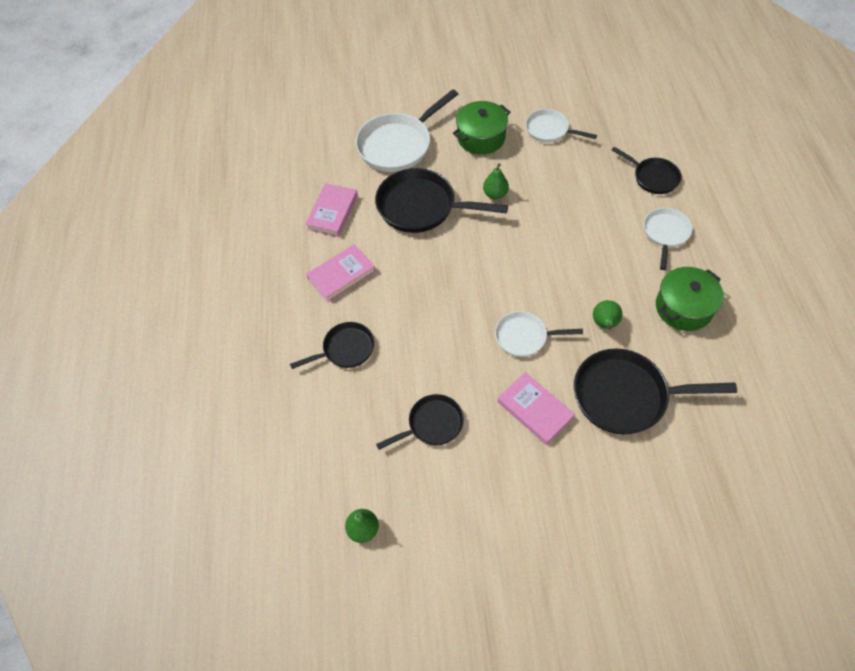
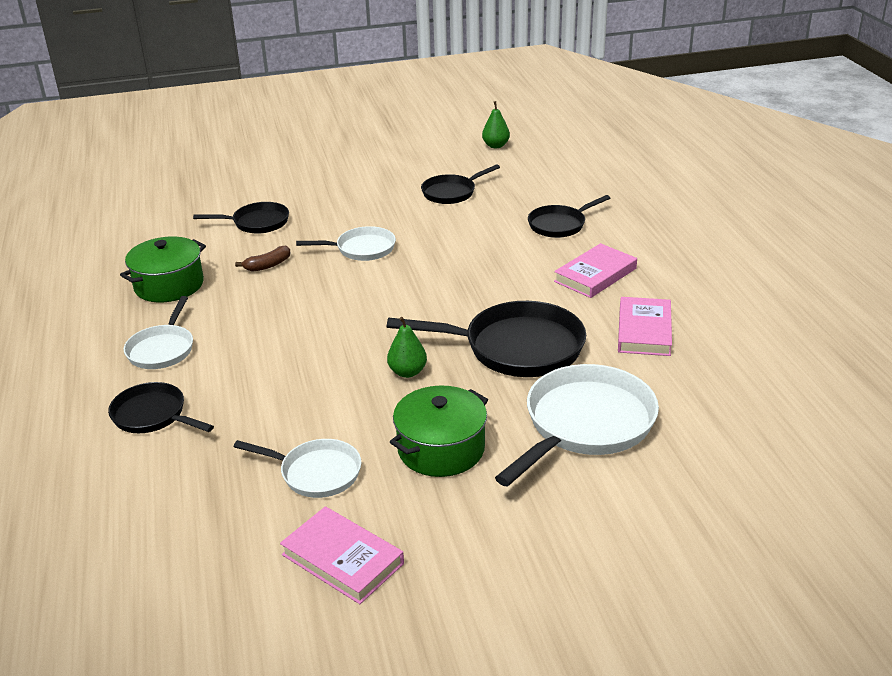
camera: 170 degrees right, 25 degrees down
(535, 410) = (351, 208): pink book -> pink book (342, 559)
(604, 324) = (268, 265): green pear -> brown banana
(626, 396) = (257, 223): black pan -> black pan, size x0.58

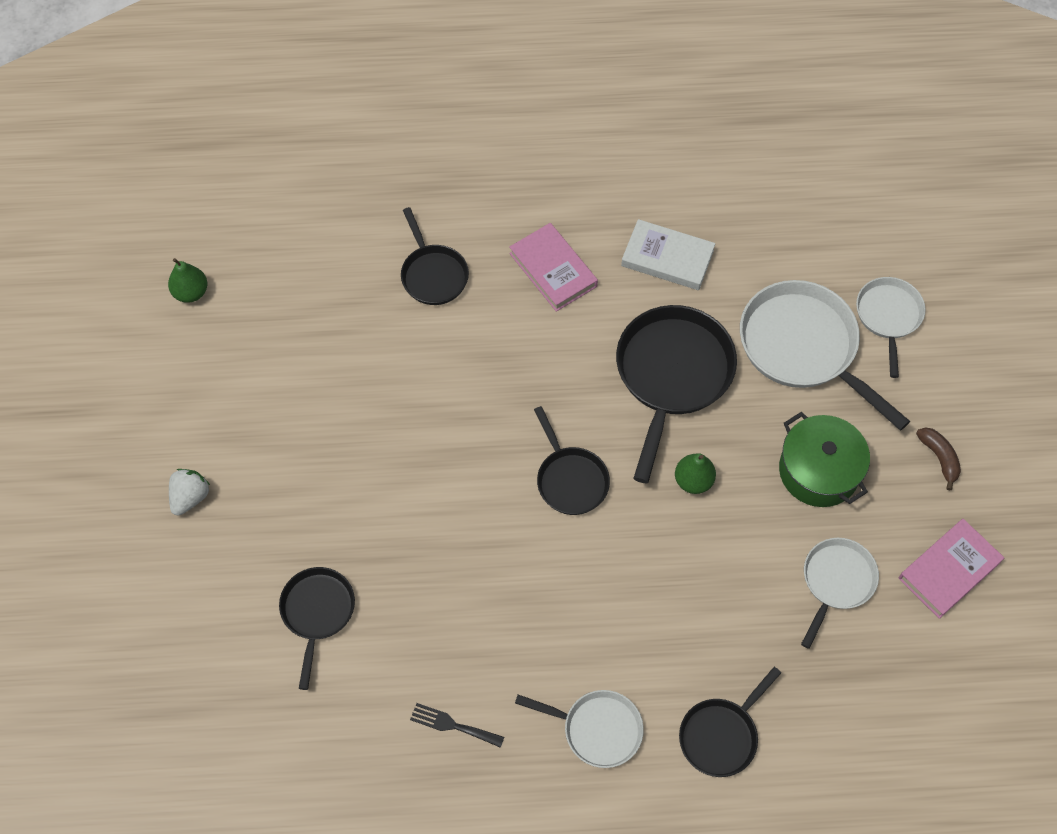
camera: 80 degrees left, 30 degrees up
(169, 285) = (452, 725): green pot -> black fork
(268, 265) = (436, 604): brown banana -> brown banana (939, 458)
(338, 169) = (190, 497): none -> white strawberry
(362, 249) = (427, 493): white pan -> white pan (888, 317)
(451, 192) = (311, 370): black pan -> black pan (570, 479)
(644, 331) = (667, 258): pink book -> white book

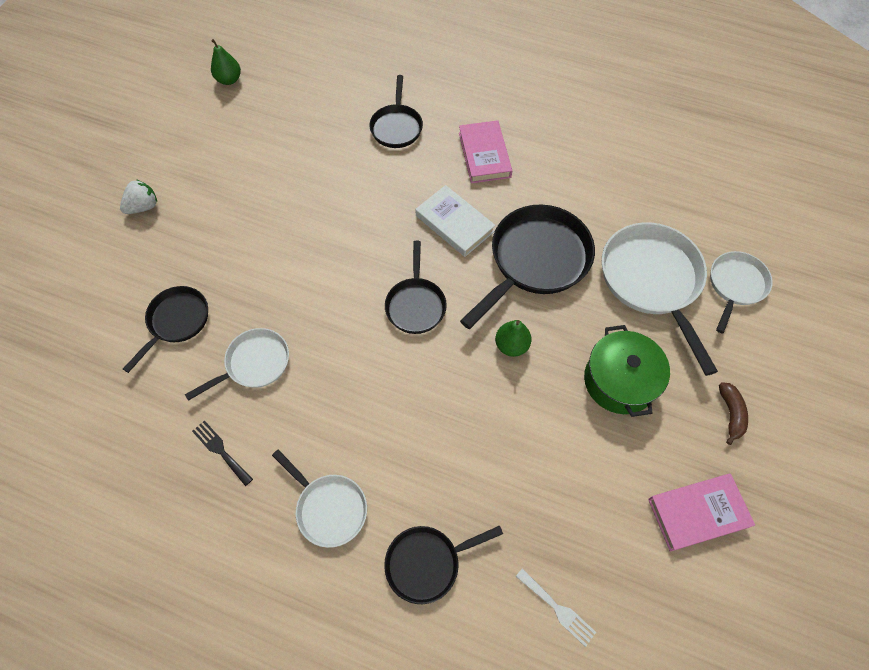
camera: 25 degrees right, 0 degrees up
(667, 258) = (575, 178): white book -> white book (454, 223)
(836, 582) = (591, 478): white pan -> white pan (254, 364)
(862, 719) = (557, 609): none -> white fork

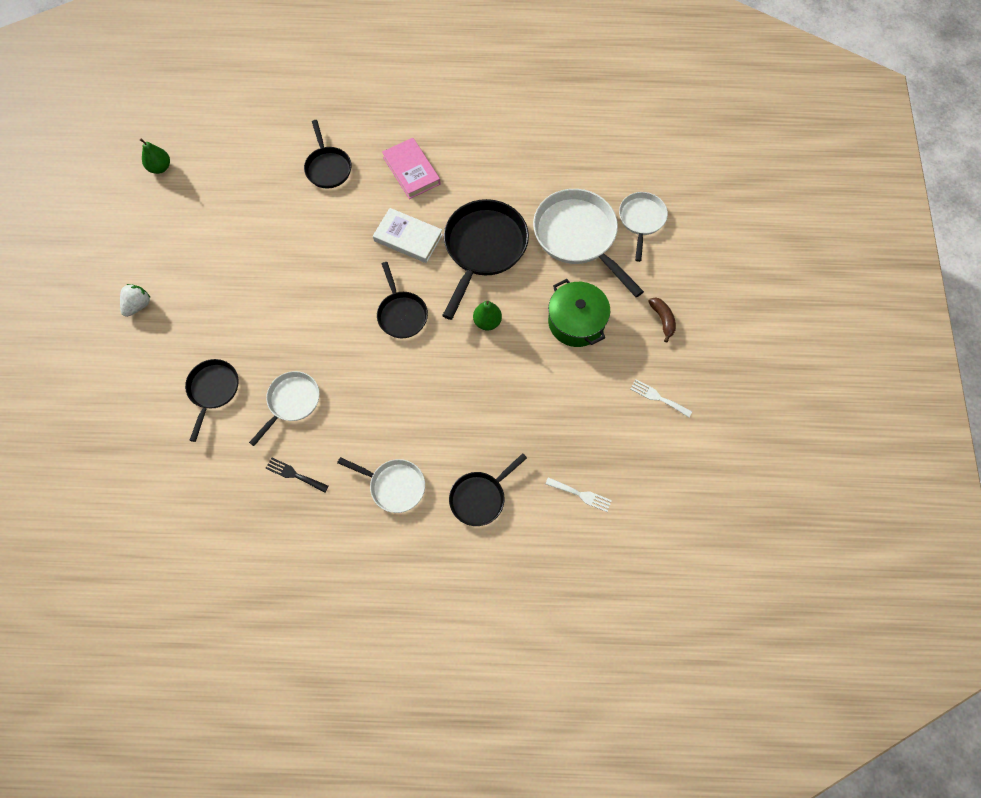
camera: 20 degrees left, 5 degrees up
(698, 513) = (658, 397): pink book -> white fork

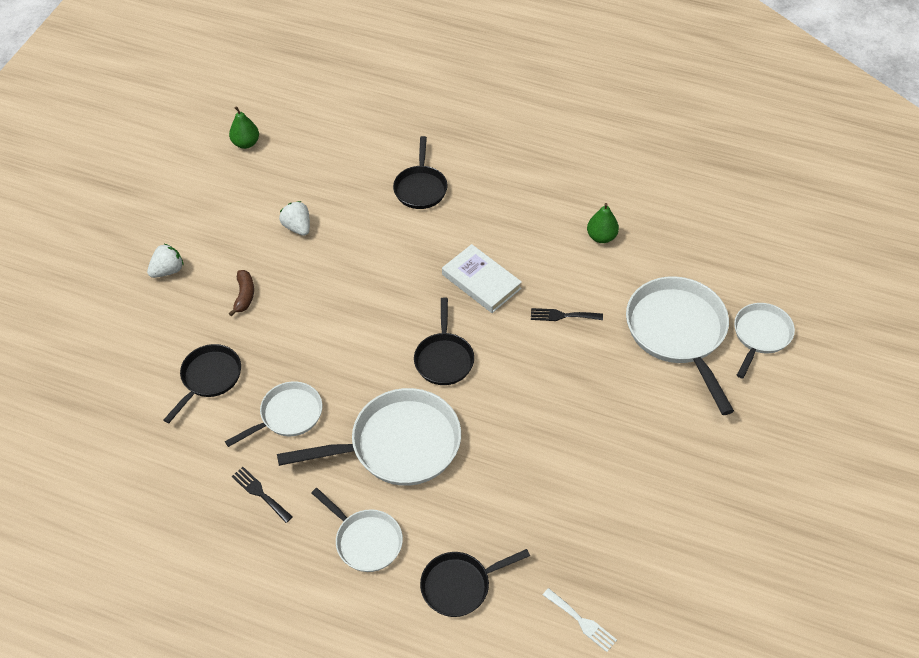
camera: 20 degrees right, 15 degrees down
(236, 233) = (297, 227): none -> white strawberry
(391, 399) = (398, 445): none -> white pan
(411, 170) = (511, 214): pink book -> none
(483, 248) = (562, 315): black pan -> black fork
(487, 322) = (538, 394): green pear -> green pear (601, 237)
(576, 322) = (643, 425): green pot -> none
(658, 397) = (715, 539): white fork -> none
(662, 319) = (750, 452): brown banana -> brown banana (244, 295)

